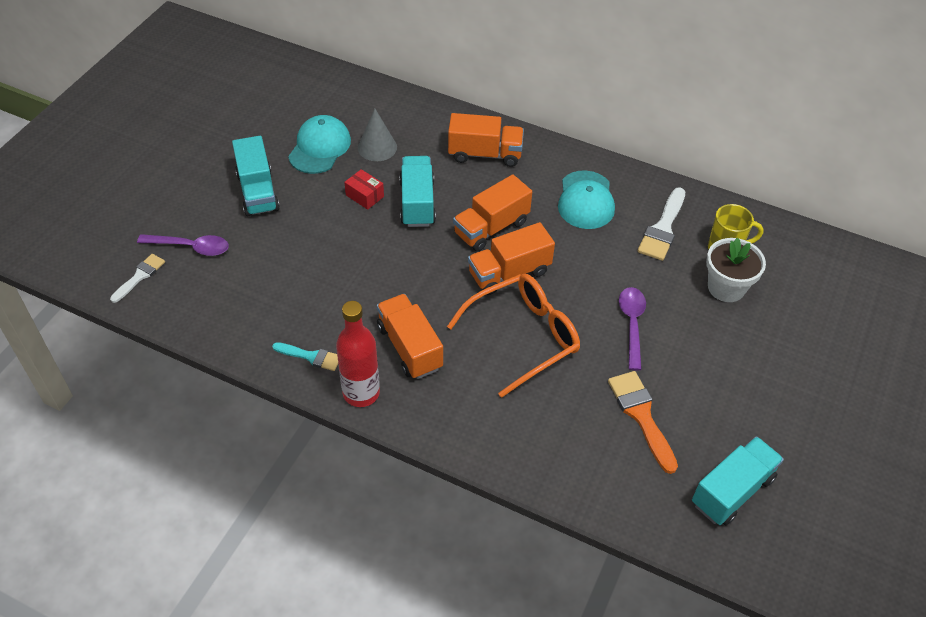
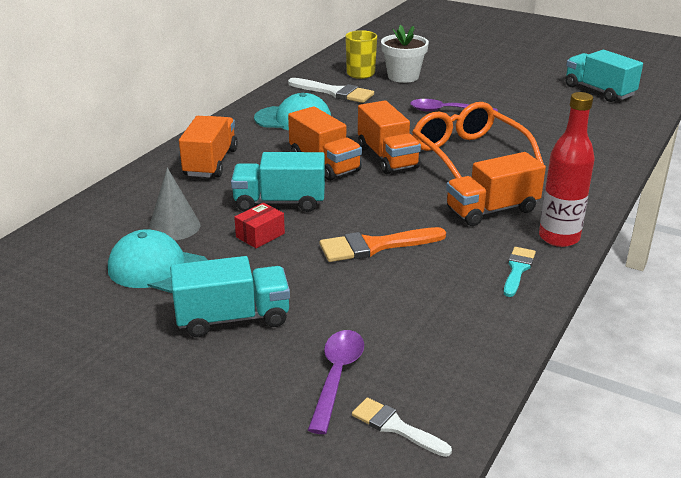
camera: 85 degrees left, 20 degrees down
(641, 415) = (542, 114): orange brush -> orange brush (375, 246)

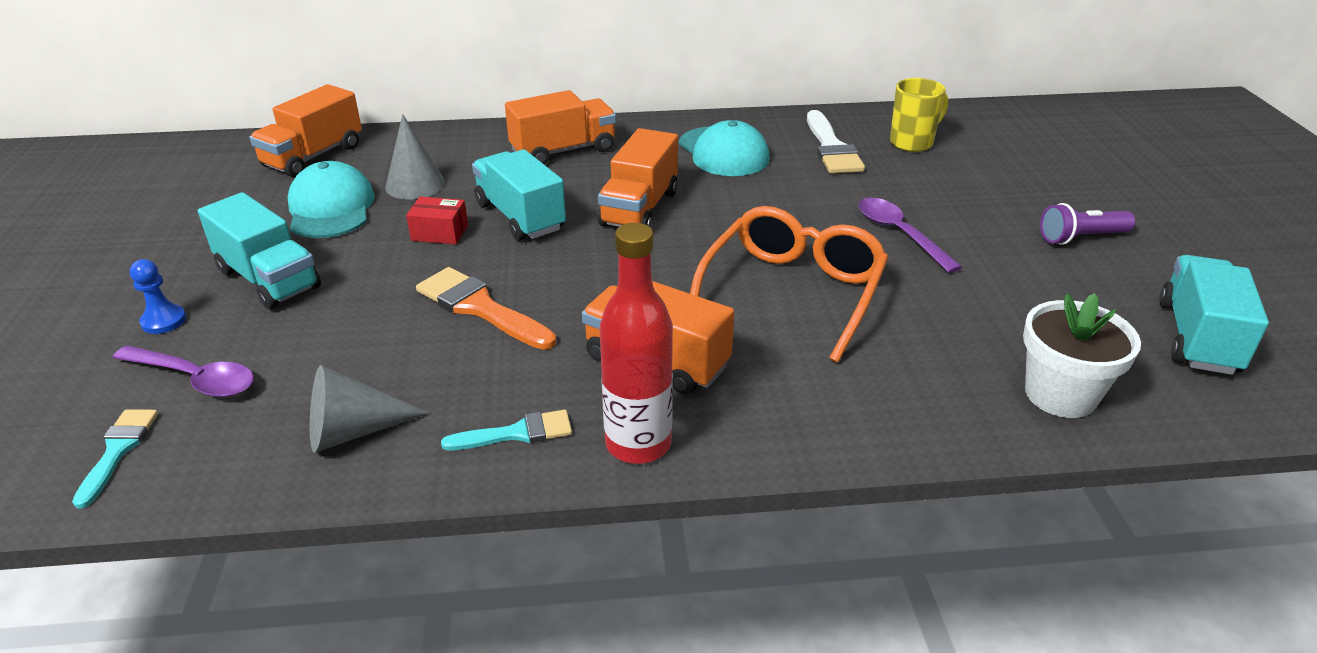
camera: 55 degrees right, 5 degrees up
(235, 378) = (164, 321): none -> blue pawn
(336, 377) = (195, 379): purple spoon -> purple spoon turned 45 degrees clockwise
(387, 157) = (706, 240): orange truck -> orange truck (313, 156)
(395, 427) = (118, 450): white brush -> turquoise brush
(403, 76) = (952, 170): white flower pot -> white flower pot (1060, 395)
(464, 323) = (354, 431): none -> grey cone
(500, 78) = (1081, 238): none -> purple flashlight

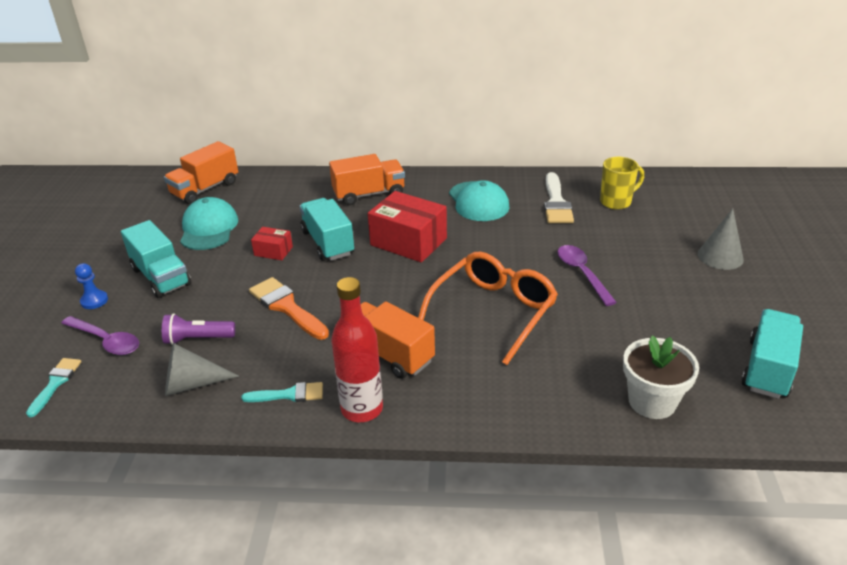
camera: 10 degrees right, 0 degrees up
(415, 185) = (265, 214): grey cone -> grey cone (720, 256)
(639, 208) = (408, 242): orange truck -> red box
(1081, 238) = (713, 286): purple flashlight -> purple flashlight (198, 339)

